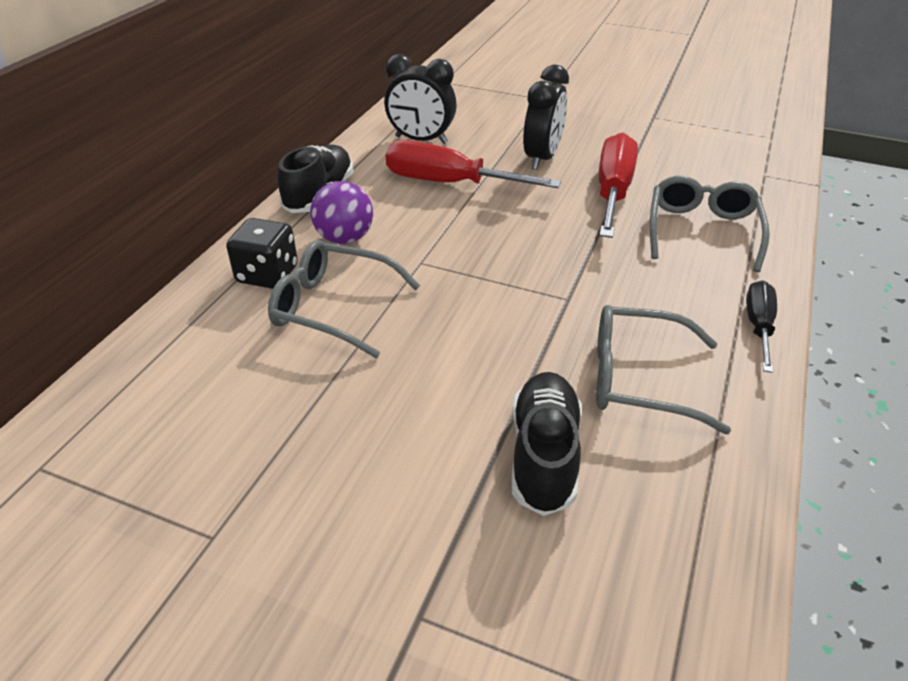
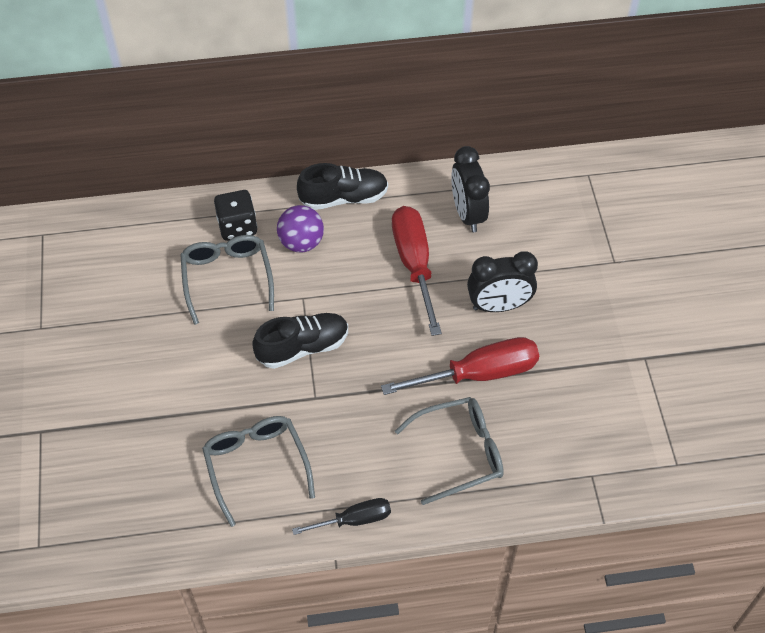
camera: 60 degrees right, 15 degrees up
(543, 455) = (165, 440): black shoe -> black shoe (302, 347)

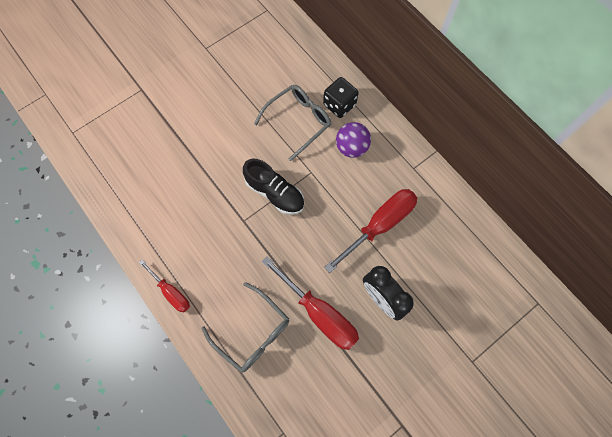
camera: 60 degrees right, 15 degrees up
(256, 466) = (178, 215): grey glasses -> none
(343, 198) = (403, 152): black shoe -> none
(354, 520) = (171, 292): black screwdriver -> red screwdriver
(467, 214) = (444, 237): black clock -> none

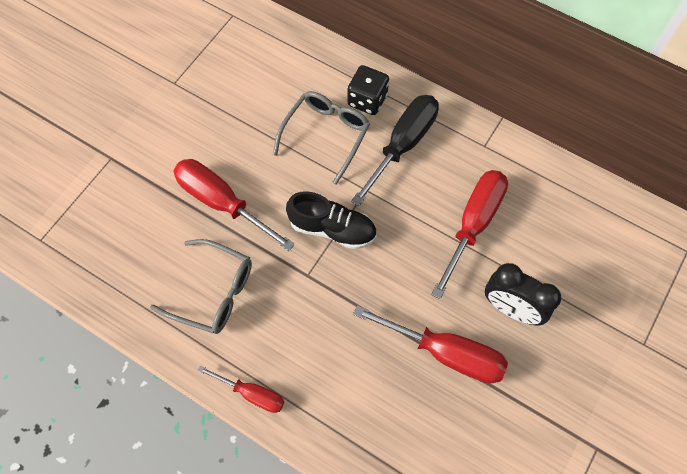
camera: 20 degrees left, 5 degrees down
(205, 147) = (222, 203): none -> red screwdriver
(252, 332) = (373, 405): grey glasses -> grey glasses (212, 292)
(351, 147) = (402, 145): purple ball -> black screwdriver

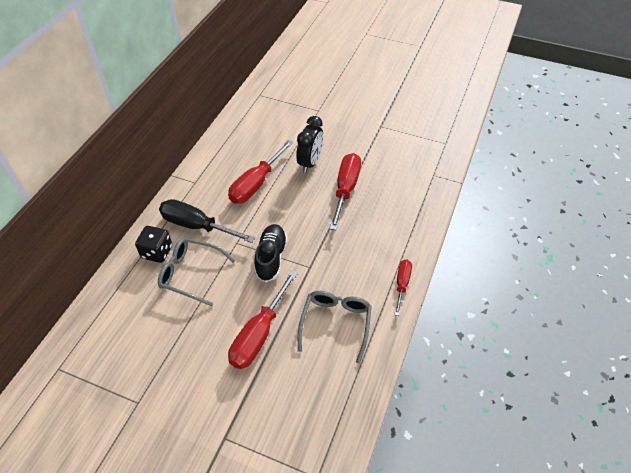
camera: 100 degrees left, 15 degrees down
(473, 225) = (256, 184): red screwdriver -> red screwdriver turned 75 degrees counterclockwise

